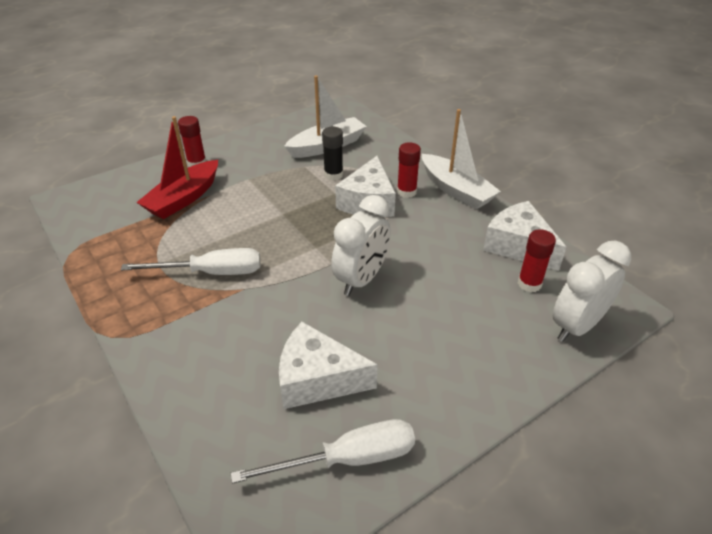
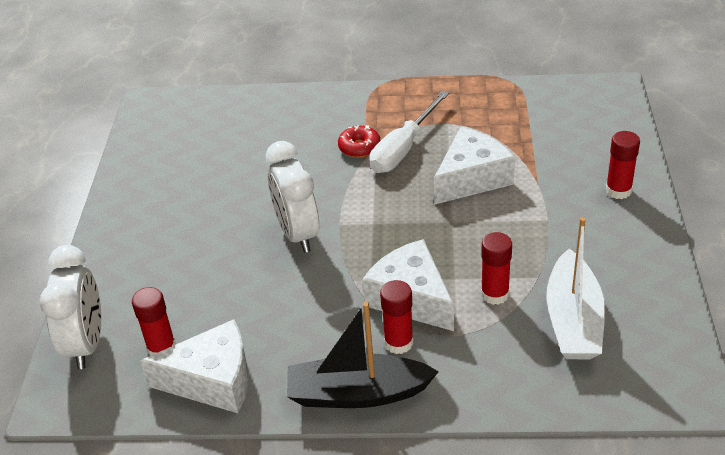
camera: 130 degrees right, 0 degrees up
(184, 198) = (546, 162): red boat -> none
(227, 299) = (359, 147): none -> red donut
(317, 379) = (226, 165): white cheese -> white cheese (472, 178)
(333, 175) = (495, 294): black glue stick -> red glue stick
(348, 459) = (154, 154): white screwdriver -> none
(456, 190) = (357, 393): white boat -> black boat

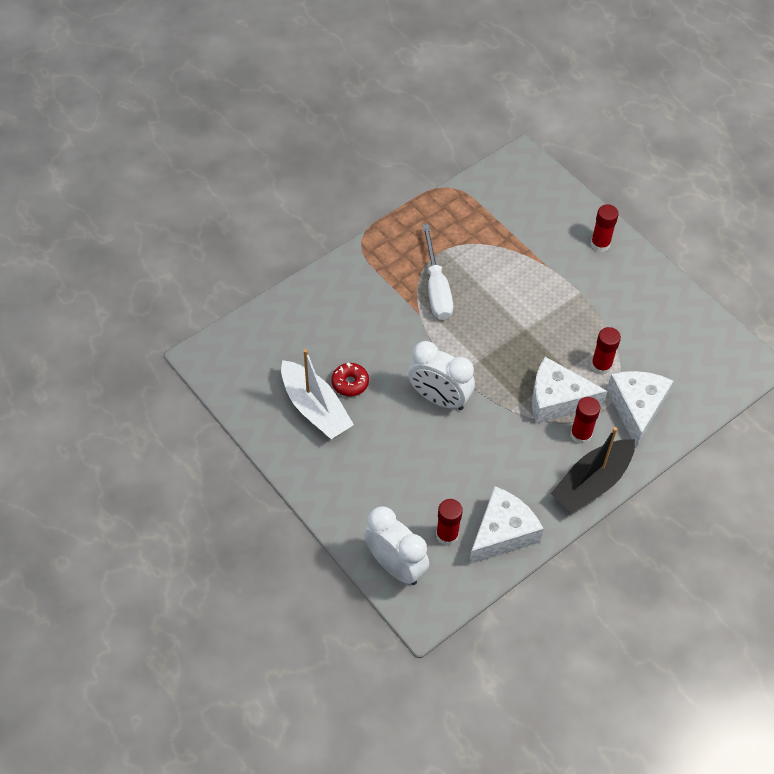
camera: 45 degrees left, 15 degrees up
(359, 147) = (405, 305): red donut -> red donut (350, 383)
(472, 178) = (505, 287): white cheese -> white cheese (637, 408)
(573, 320) = (658, 356): white boat -> white boat (315, 408)

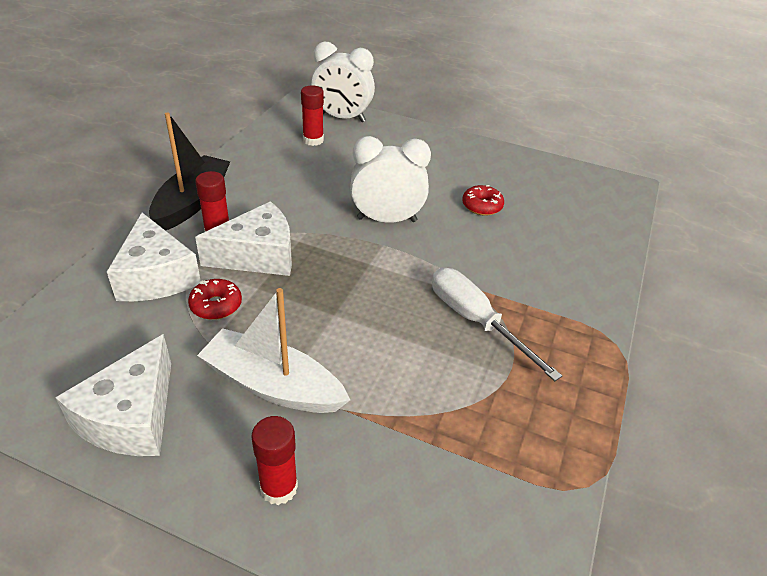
camera: 150 degrees right, 15 degrees down
(315, 408) = (493, 181): white boat -> white boat (273, 385)
(502, 533) = (265, 152): white cheese -> white cheese (131, 416)
(601, 366) = (216, 305): red glue stick -> red donut

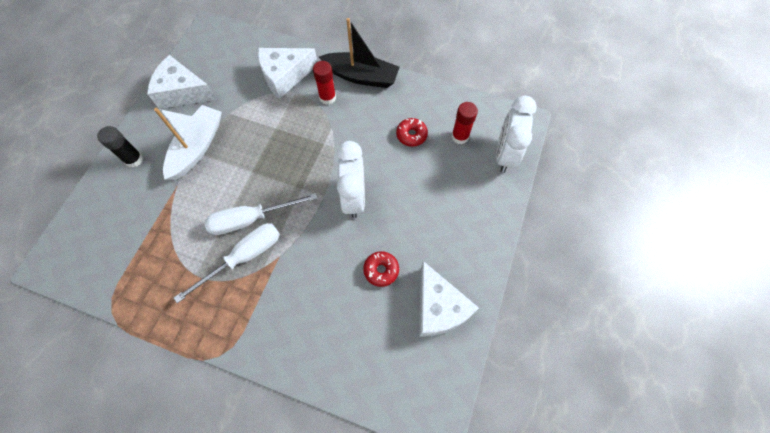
camera: 90 degrees right, 25 degrees up
(216, 305) = (260, 110): red donut -> red donut (411, 135)
(258, 255) = (306, 123): white cheese -> white cheese (438, 308)
(279, 487) = (134, 159): red glue stick -> black glue stick
(415, 314) = (251, 219): none -> white screwdriver

